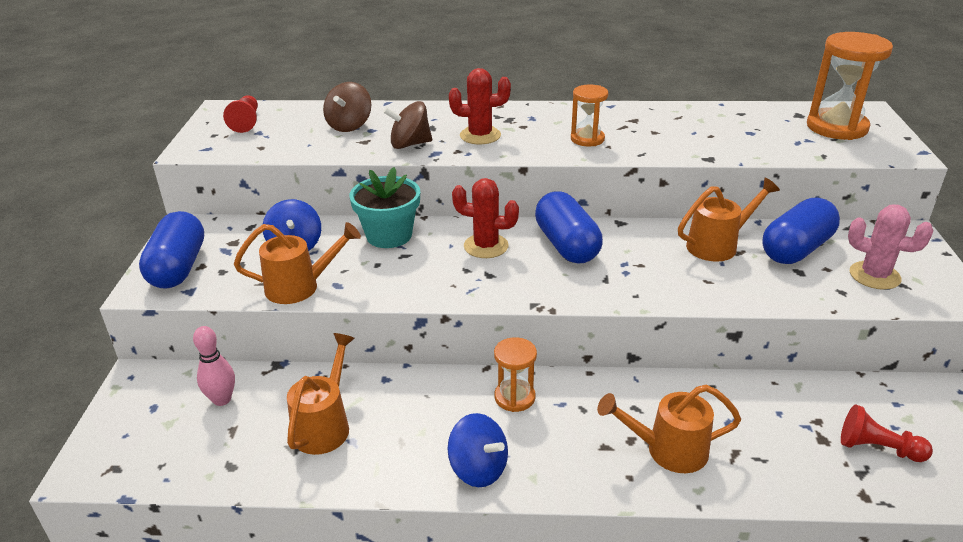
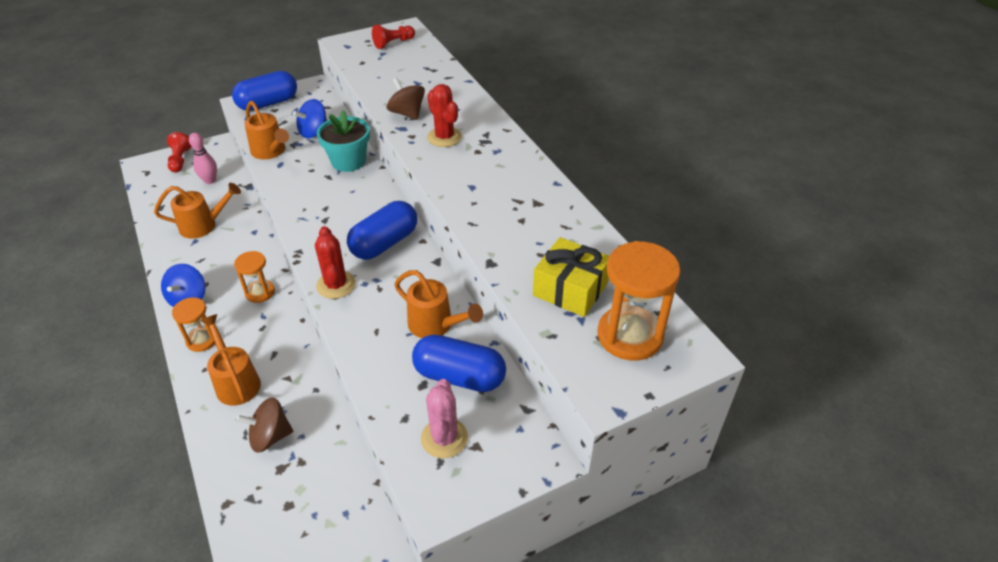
camera: 60 degrees right, 10 degrees up
(349, 125) = (418, 80): brown spinning top -> brown spinning top (270, 436)
(486, 246) = (360, 206): red cactus -> red cactus (336, 285)
(587, 139) = (478, 188): orange hourglass -> orange hourglass (202, 340)
(767, 135) = (570, 289): none -> yellow gift
(877, 448) = (282, 505): red pawn -> red pawn (180, 160)

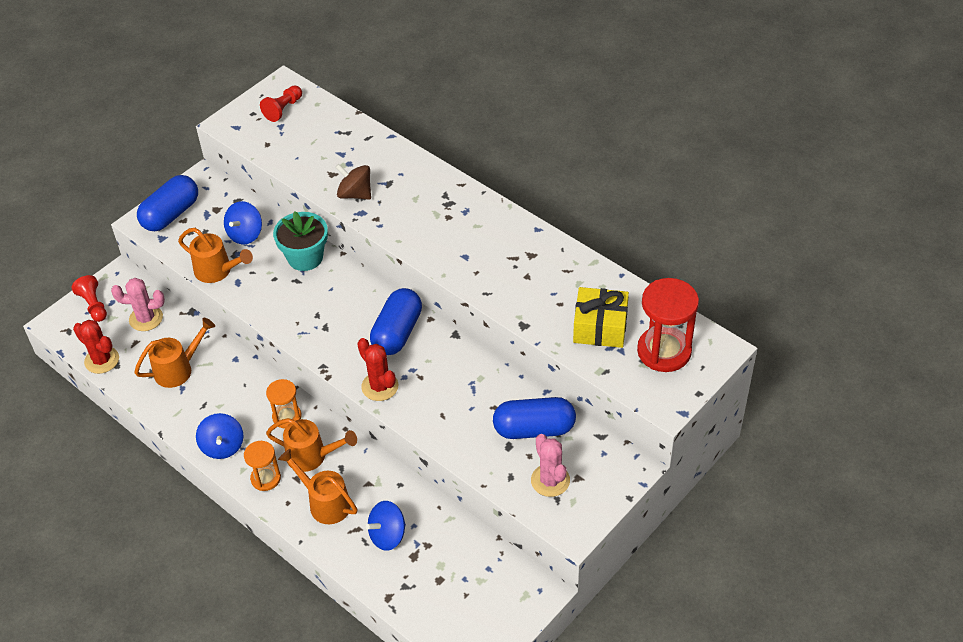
camera: 20 degrees left, 5 degrees up
(210, 181) = (146, 318): pink bowling pin -> pink cactus
(270, 436) = (387, 535): brown spinning top -> blue spinning top
(436, 325) = (490, 393): orange watering can -> orange watering can (312, 456)
(444, 137) = (408, 211): red cactus -> red cactus (102, 360)
(630, 335) = (664, 351): orange hourglass -> red hourglass

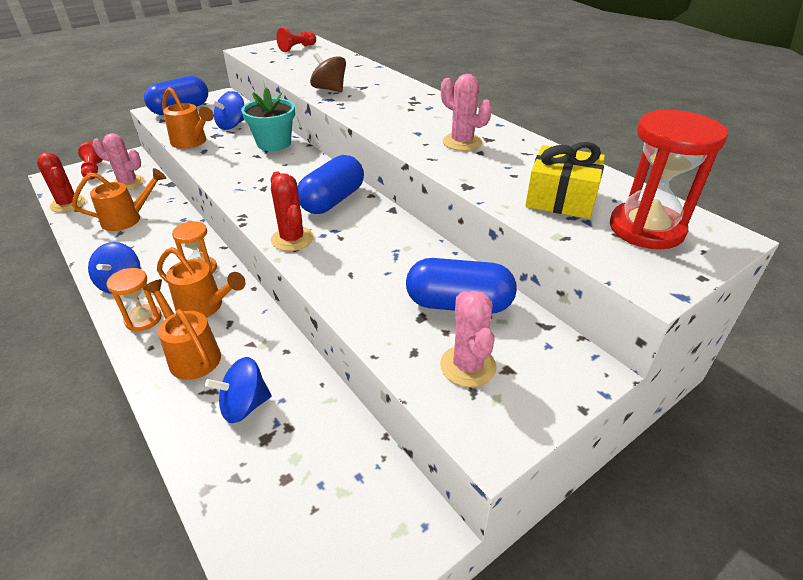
camera: 10 degrees right, 10 degrees down
(508, 264) = (462, 142): none -> pink cactus

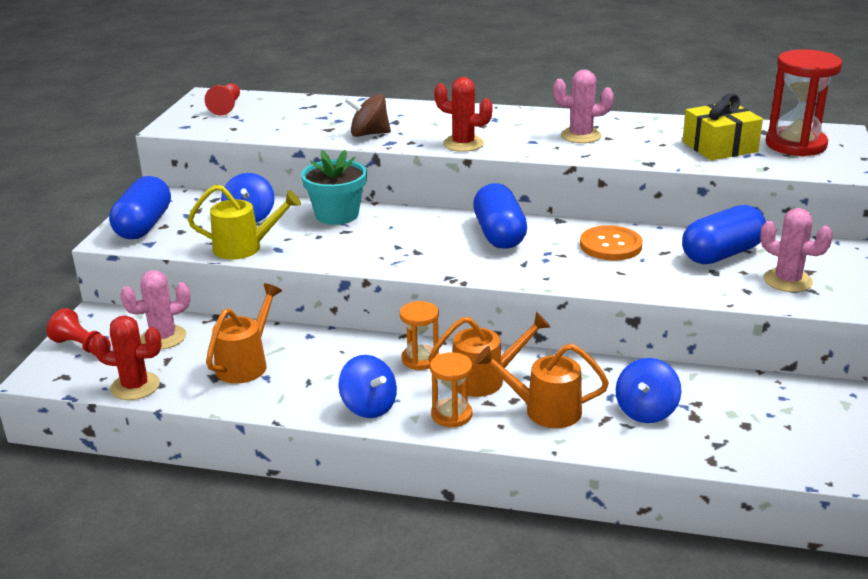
camera: 40 degrees left, 10 degrees down
(192, 142) = (245, 248): orange watering can -> yellow watering can
(292, 239) = (529, 273): red cactus -> red cactus (463, 144)
(387, 248) = (610, 245): none -> orange button

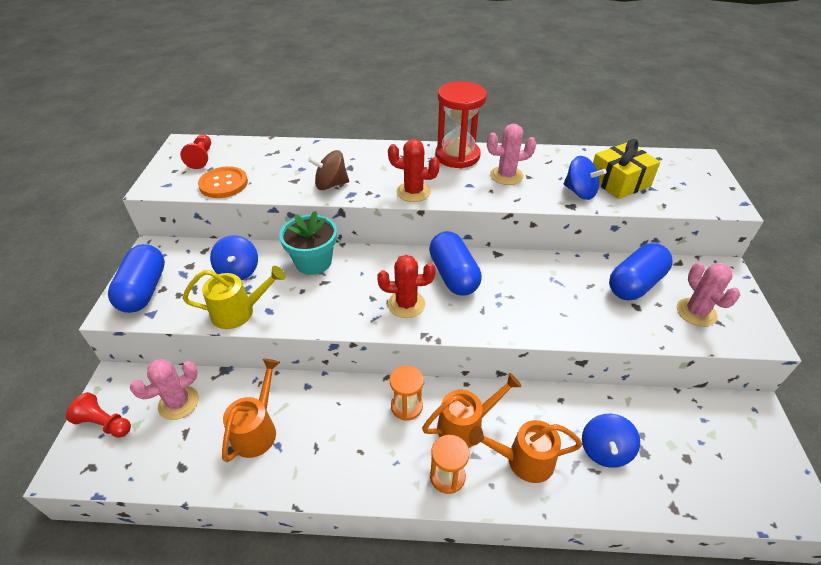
camera: 10 degrees left, 15 degrees up
(135, 386) = (159, 473): red cactus -> red cactus (406, 304)
(369, 406) = (374, 474): blue spinning top -> blue spinning top (579, 192)
(610, 245) = (546, 281): orange button -> orange button (223, 184)
(787, 281) = (696, 312): pink cactus -> pink cactus turned 45 degrees clockwise
(795, 145) = (675, 176): red hourglass -> red hourglass (457, 156)

